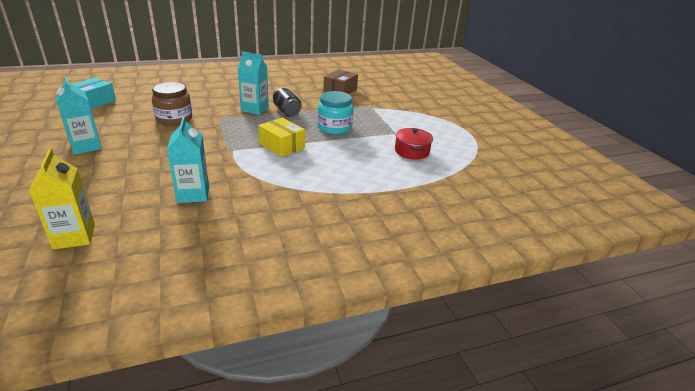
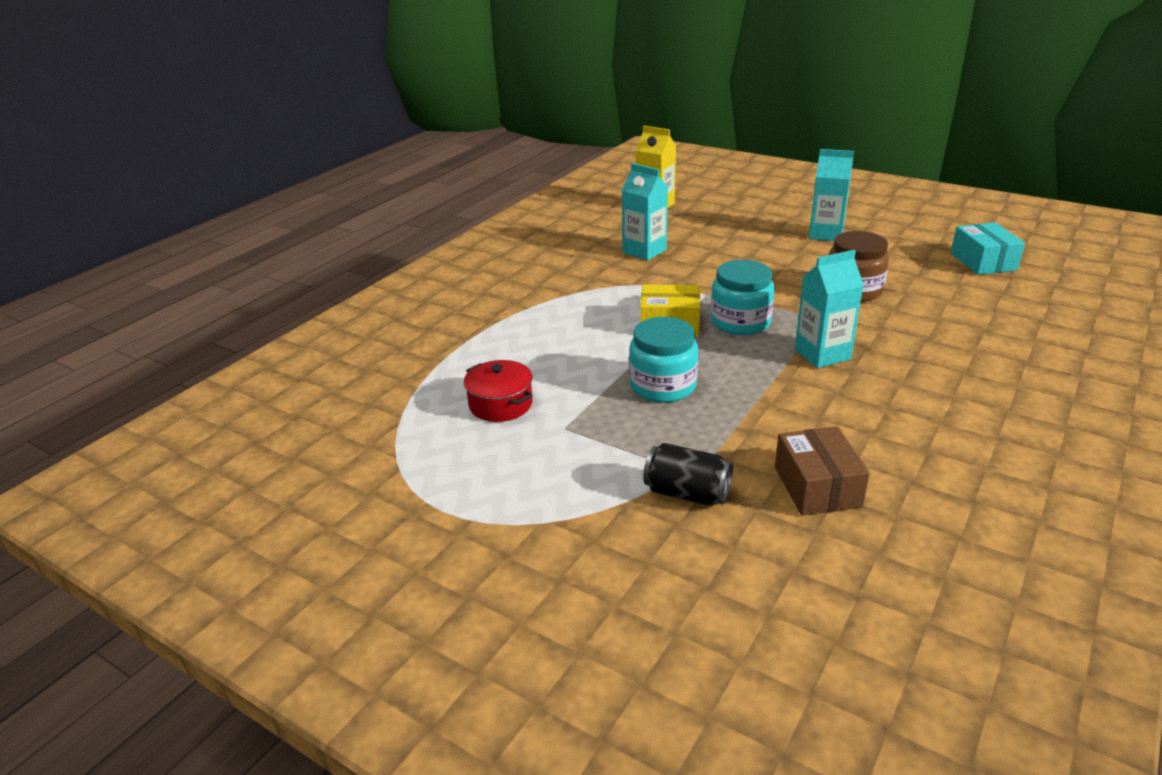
camera: 145 degrees right, 0 degrees up
(252, 132) = (740, 322): none -> turquoise jar
(287, 111) = (779, 376): black can -> black can (687, 493)

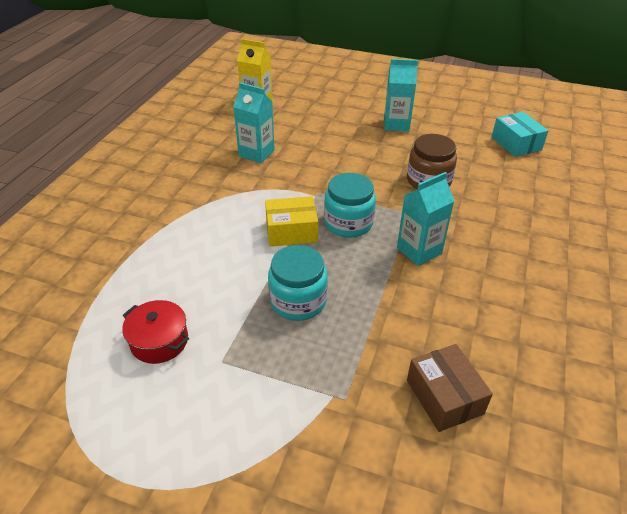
camera: 15 degrees left, 10 degrees up
(687, 493) = (340, 422): black can -> none

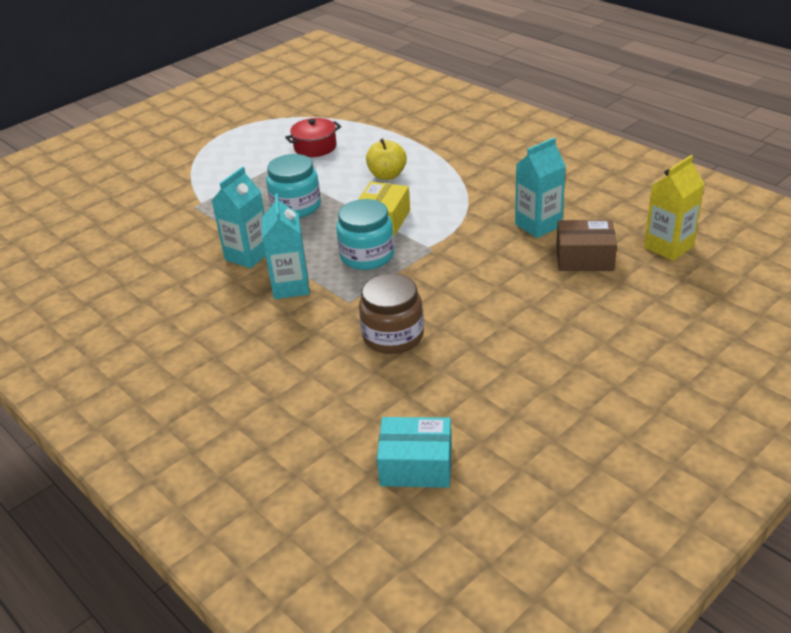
camera: 120 degrees right, 5 degrees down
(209, 255) = (387, 175): none -> yellow apple
(396, 124) = (544, 356): turquoise carton -> turquoise carton (248, 255)
(444, 397) = (148, 246): brown box -> brown box (584, 258)

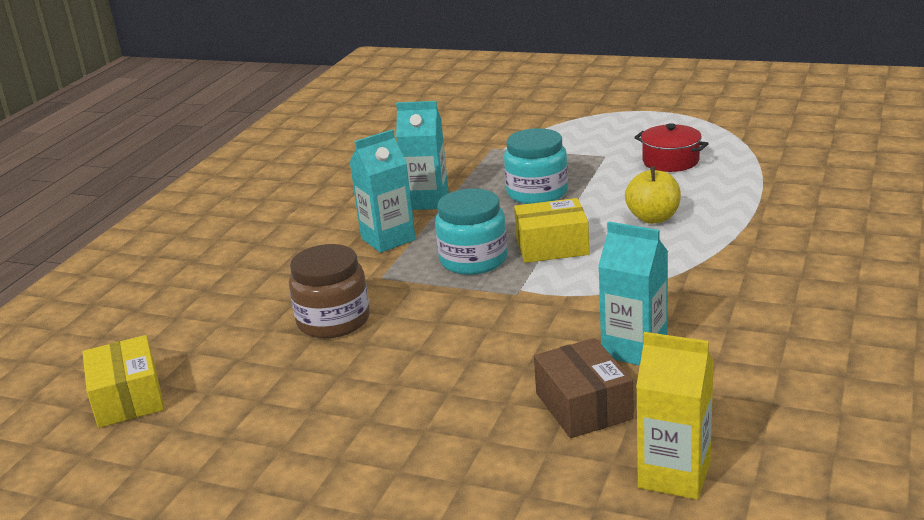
camera: 65 degrees right, 10 degrees down
(416, 465) = (128, 398): turquoise box -> yellow box

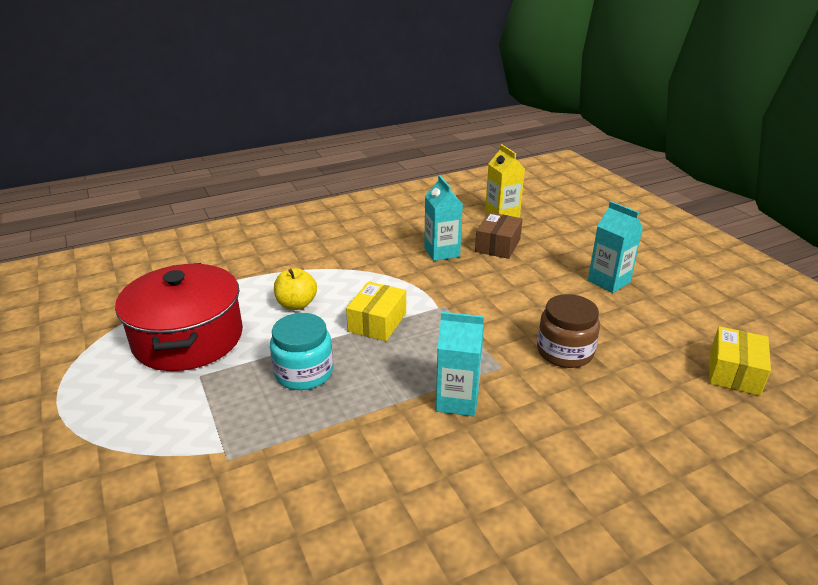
camera: 140 degrees left, 5 degrees up
(427, 201) = (378, 424): turquoise carton -> turquoise carton (608, 281)
(473, 260) = (431, 342): turquoise jar -> none
(552, 246) = (377, 322): yellow box -> yellow box turned 75 degrees clockwise
(670, 161) = (188, 338): red pot -> red pot, size x2.09

